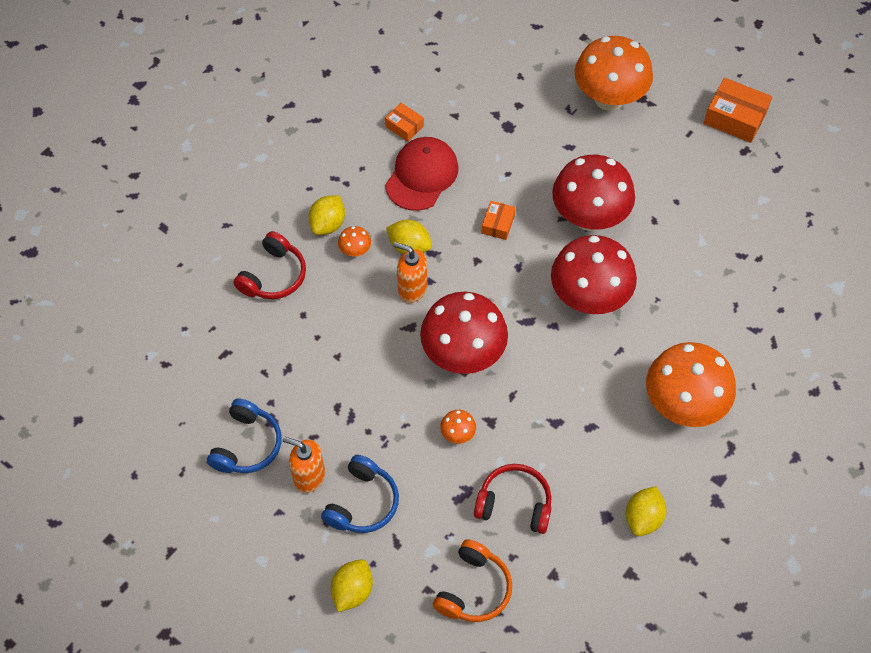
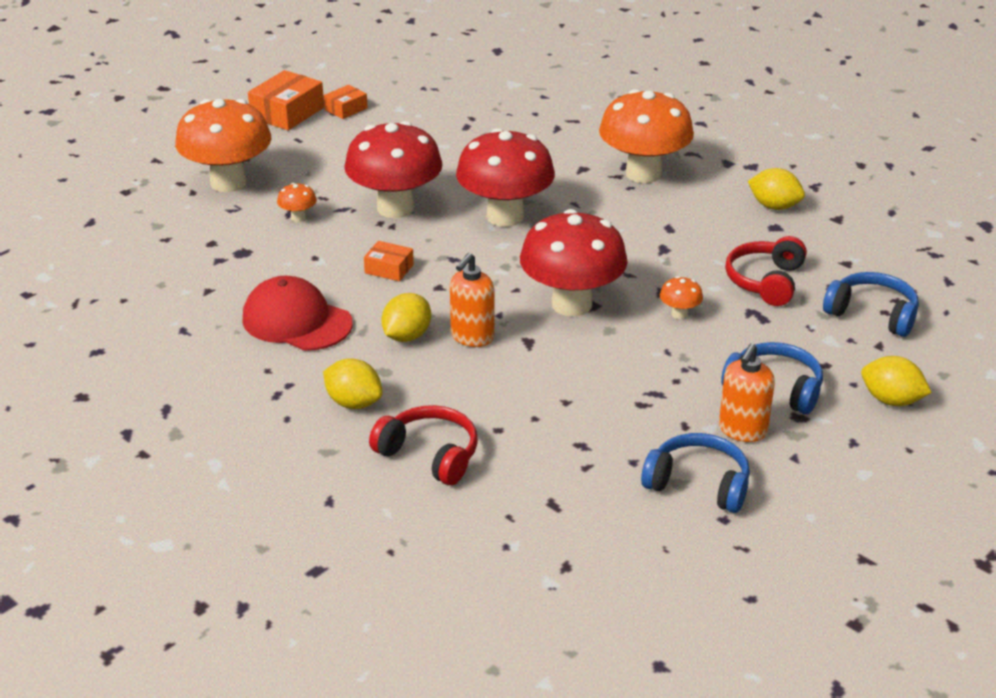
camera: 85 degrees left, 25 degrees down
(355, 251) = (403, 380): orange mushroom -> orange mushroom (298, 217)
(404, 126) = (210, 331): orange box -> orange box (346, 109)
(473, 589) = (872, 314): orange headphones -> blue headphones

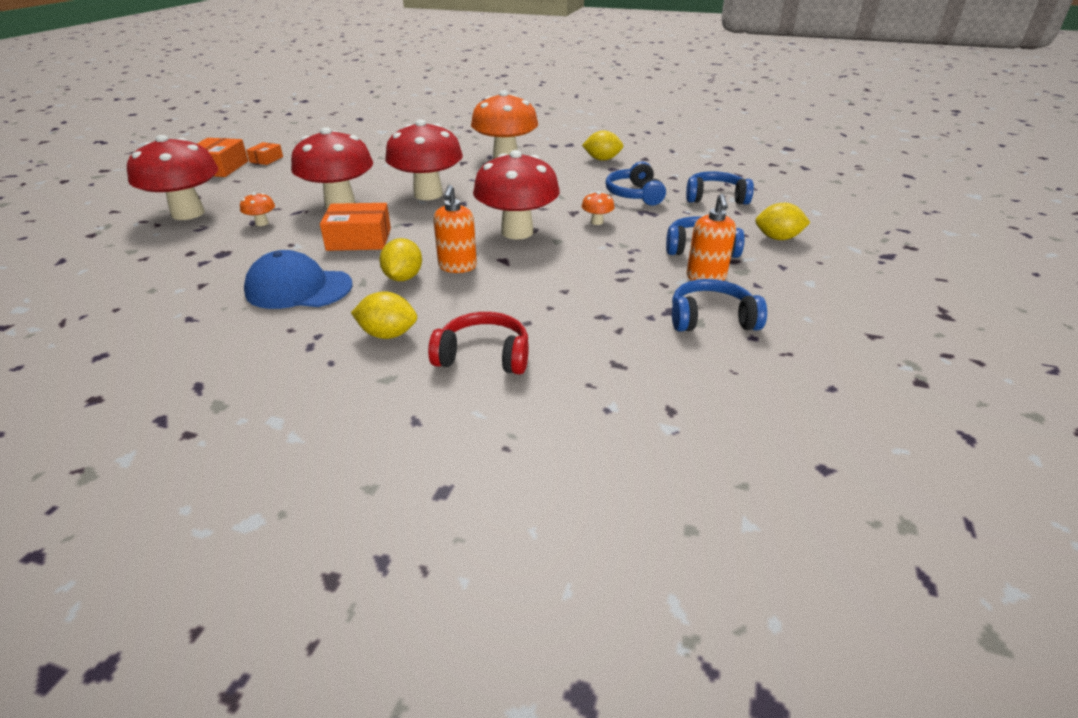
camera: 25 degrees left, 0 degrees up
(228, 182) = (188, 213): orange mushroom -> red mushroom
(296, 321) = (298, 288): red cap -> blue cap
(389, 269) = (359, 239): orange box -> orange box, size x1.74
(766, 281) = (635, 195): red headphones -> blue headphones

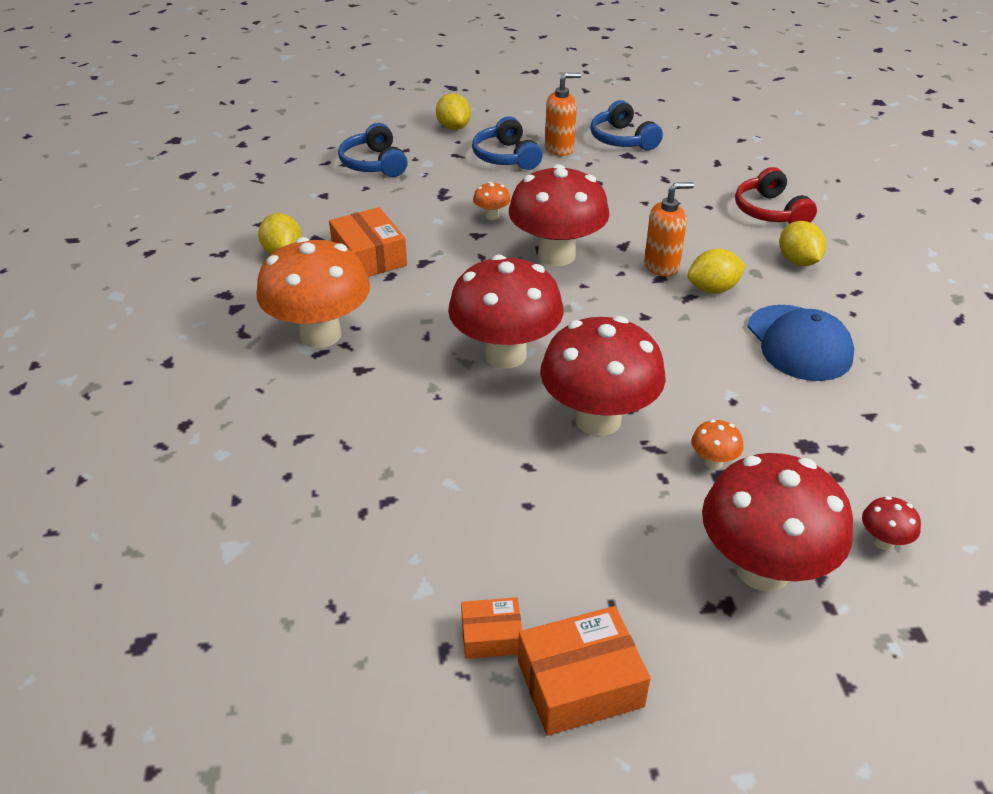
camera: 115 degrees left, 5 degrees up
(136, 248) = (883, 541): none -> red mushroom
(359, 239) = (671, 353): orange box -> orange box (369, 256)
(635, 195) = (397, 208): blue headphones -> none

